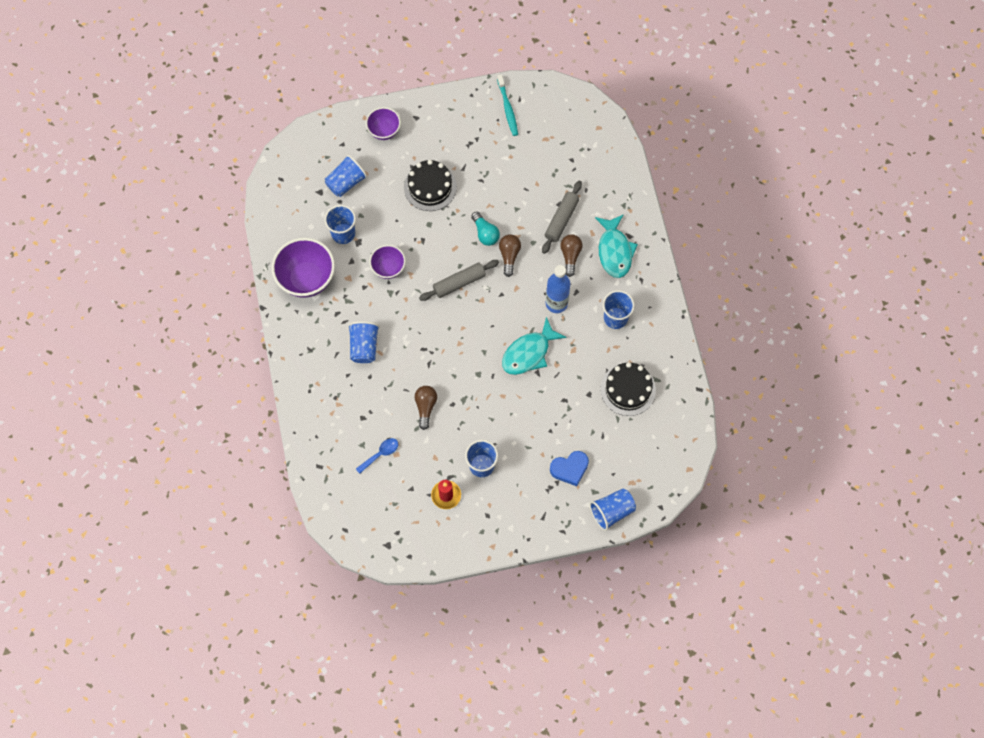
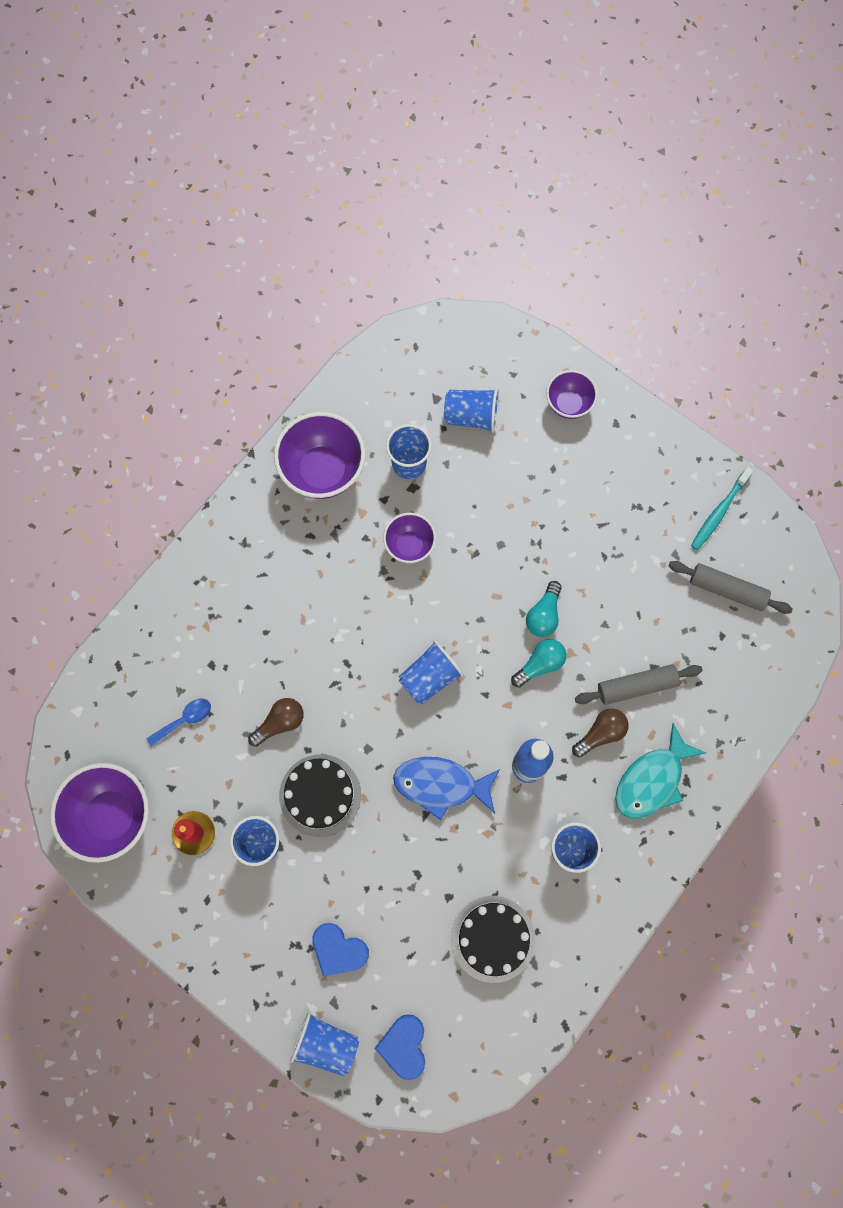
camera: 50 degrees right, 5 degrees up
(364, 346) = (295, 597): blue cup -> blue cup (430, 677)
(380, 454) = (184, 720): blue spoon -> blue spoon turned 45 degrees counterclockwise
(399, 531) = (111, 816): none -> purple bowl
(430, 187) = (546, 508): black cake -> black cake (320, 795)
(459, 283) = (459, 636): grey rolling pin -> grey rolling pin (727, 590)
(509, 256) = (540, 664): brown light bulb -> turquoise light bulb
(529, 353) = (441, 785): turquoise fish -> blue fish
(644, 474) = (404, 1046): none -> blue heart

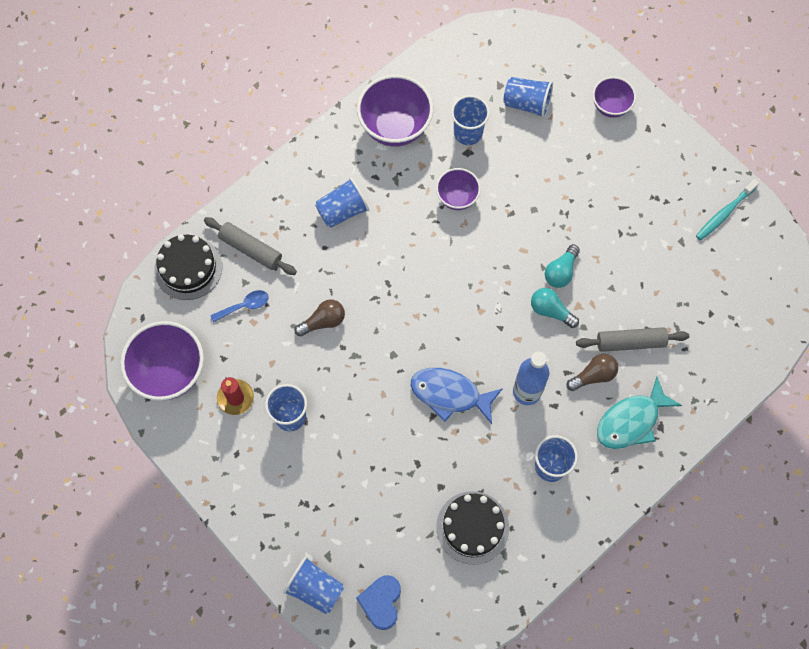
camera: 10 degrees right, 5 degrees down
(320, 795) = (346, 385): black cake -> black cake (188, 268)
(338, 950) = (339, 513): blue heart -> none
(430, 677) = (455, 306): blue cup -> blue cup (342, 211)
(540, 664) = (551, 311): turquoise light bulb -> turquoise light bulb turned 120 degrees counterclockwise
(727, 590) = (721, 277): grey rolling pin -> grey rolling pin (251, 249)

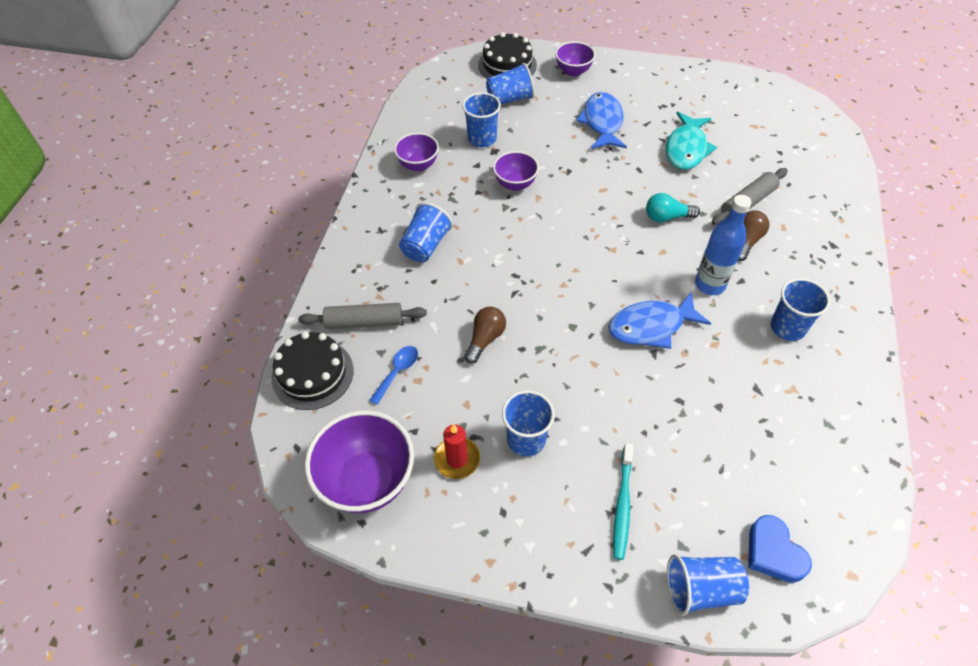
camera: 35 degrees left, 15 degrees down
(395, 127) = (418, 165): purple bowl -> purple bowl, size x0.58
(472, 527) = (780, 421): black cake -> black cake (507, 65)
(561, 272) = (646, 187): turquoise light bulb -> none
(585, 181) = (602, 122): none -> blue fish
(631, 421) = (808, 254): turquoise fish -> turquoise fish (686, 148)
(724, 213) = (719, 90): turquoise toothbrush -> turquoise toothbrush (622, 505)

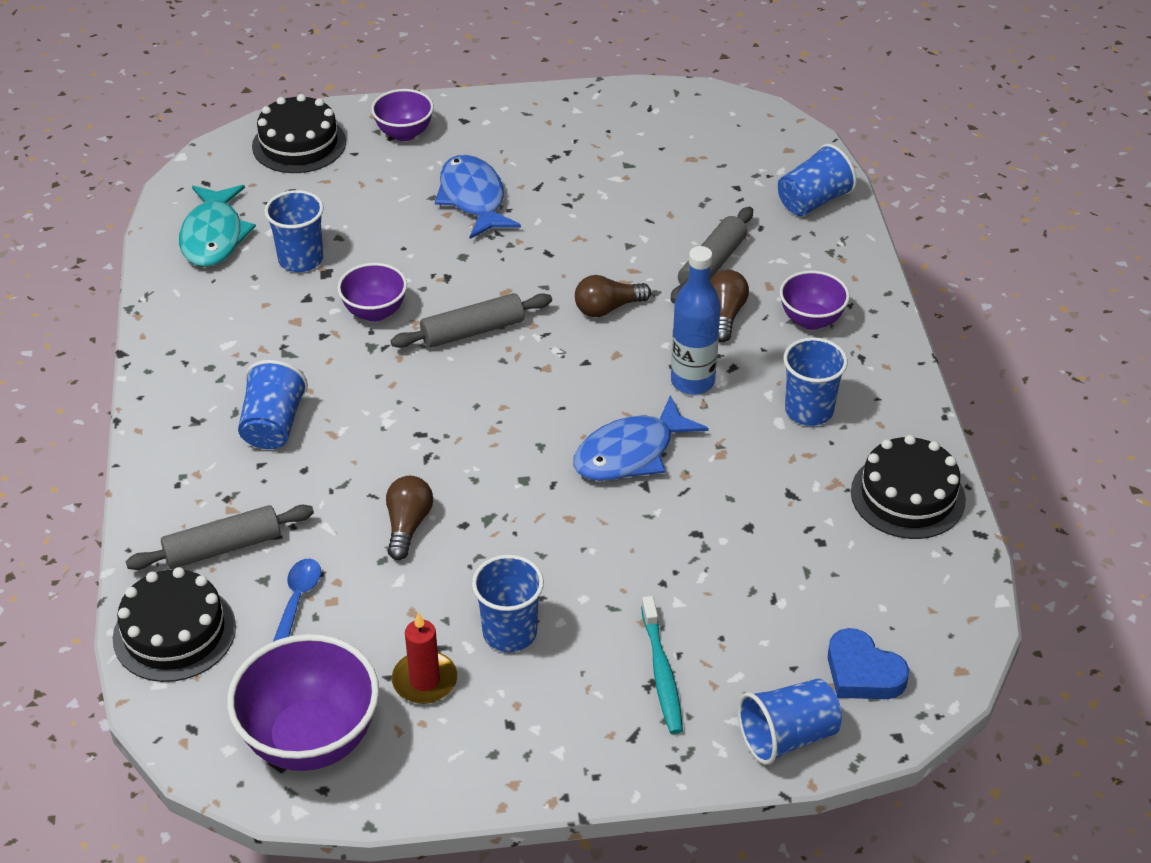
camera: 20 degrees left, 10 degrees down
(418, 165) = (217, 318): purple bowl -> purple bowl (811, 320)
(510, 99) = (322, 193): blue cup -> blue cup (813, 201)
(573, 212) = (473, 331): none -> grey rolling pin
(667, 217) = (607, 308): turquoise light bulb -> brown light bulb
(686, 148) = (606, 210): turquoise fish -> turquoise fish (213, 236)
(845, 415) = (907, 496): none -> black cake

